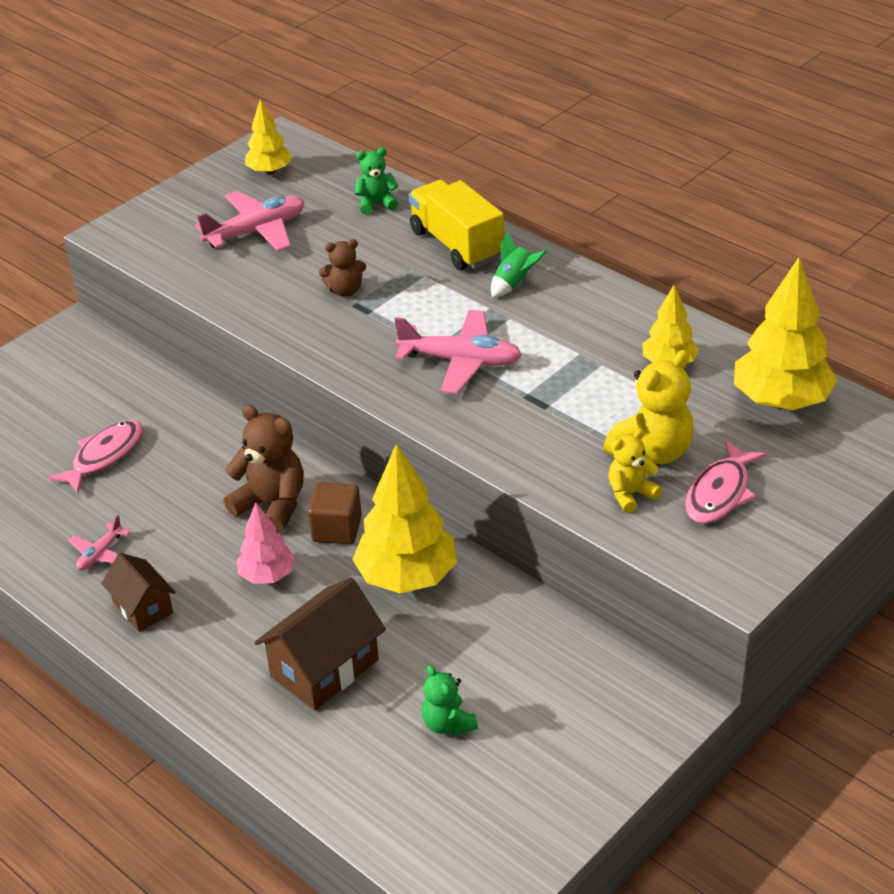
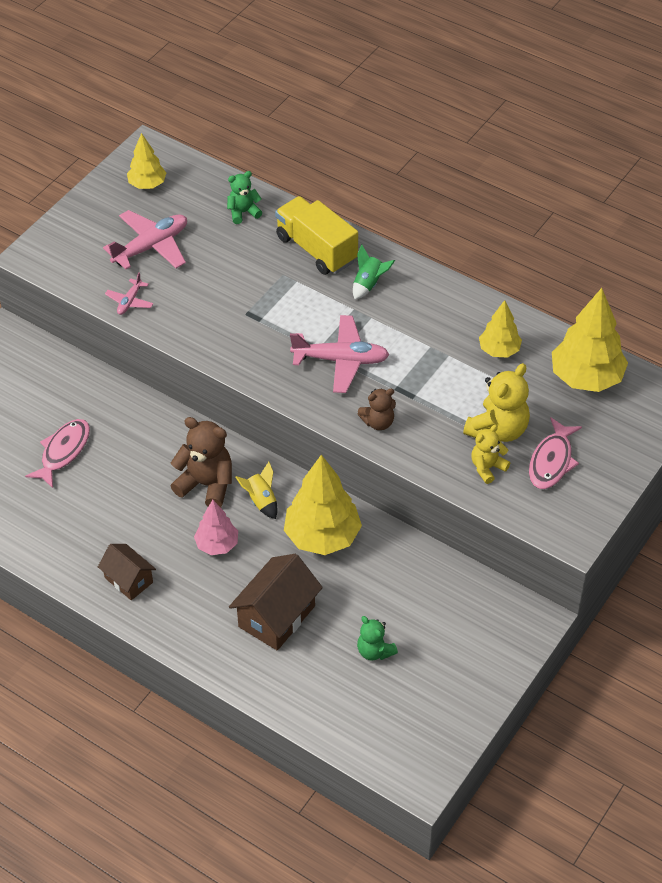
camera: 10 degrees left, 10 degrees up
(100, 554) = (84, 538): pink plane -> pink plane (130, 301)
(337, 529) = (261, 500): brown cube -> yellow rocket
(345, 290) = (236, 300): brown teddy bear -> brown teddy bear (378, 422)

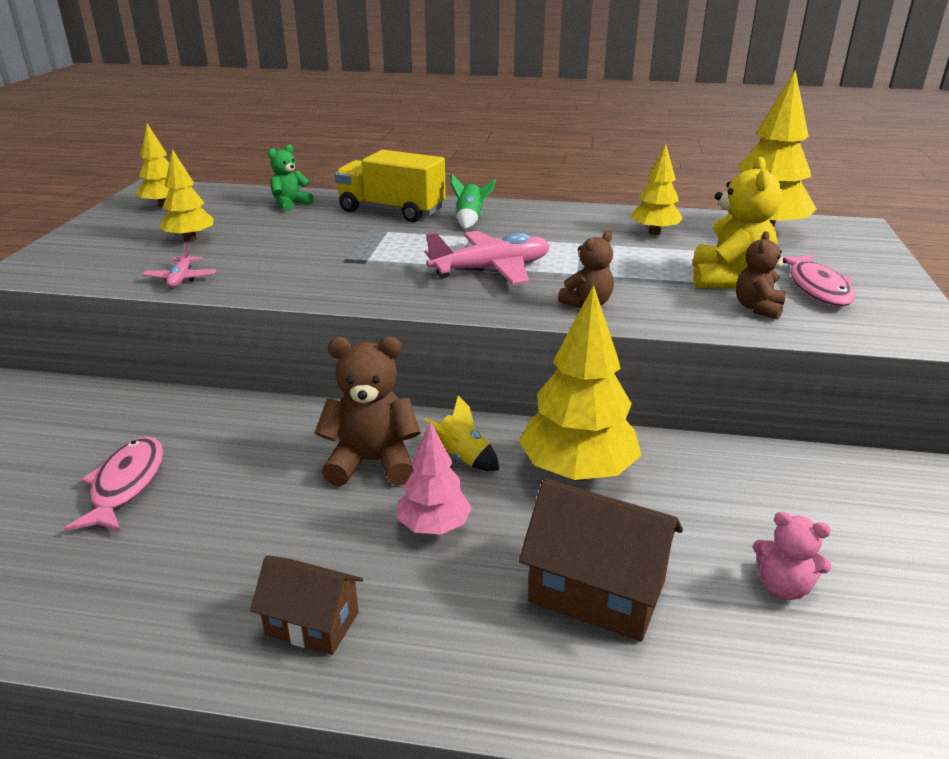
camera: 25 degrees left, 20 degrees down
(151, 247) = (190, 239): pink plane -> yellow tree
(276, 616) = (597, 591): brown house -> brown house turned 75 degrees counterclockwise
(375, 651) = (783, 587): green teddy bear -> pink teddy bear
(487, 468) = (758, 308): yellow teddy bear -> brown teddy bear

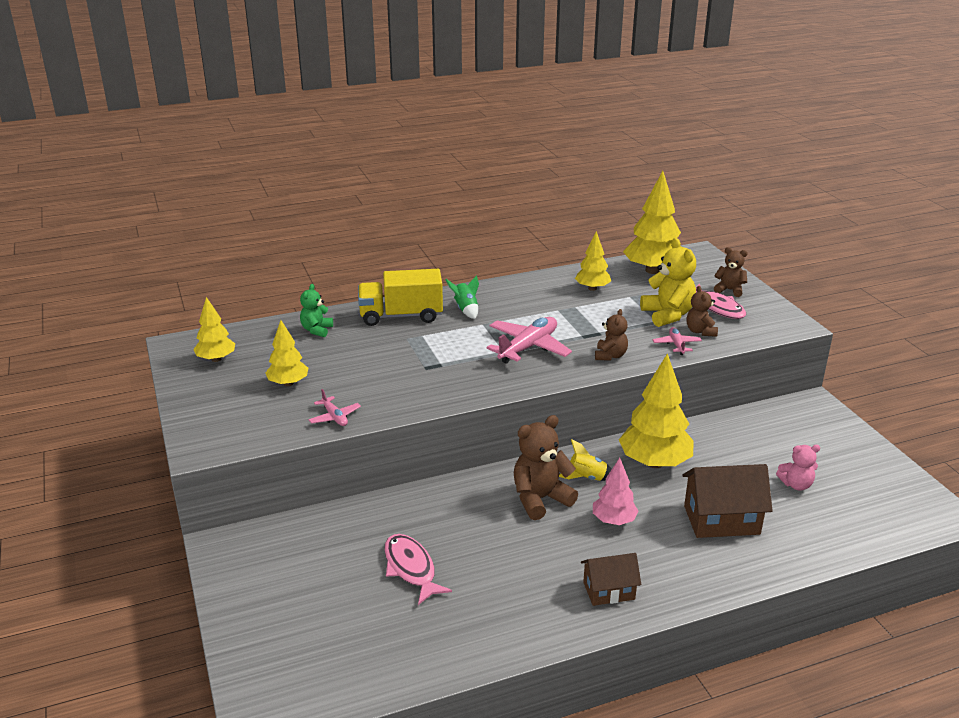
camera: 30 degrees left, 0 degrees up
(701, 314) = (676, 345): none -> pink plane
(860, 273) = (729, 290): none -> brown teddy bear

